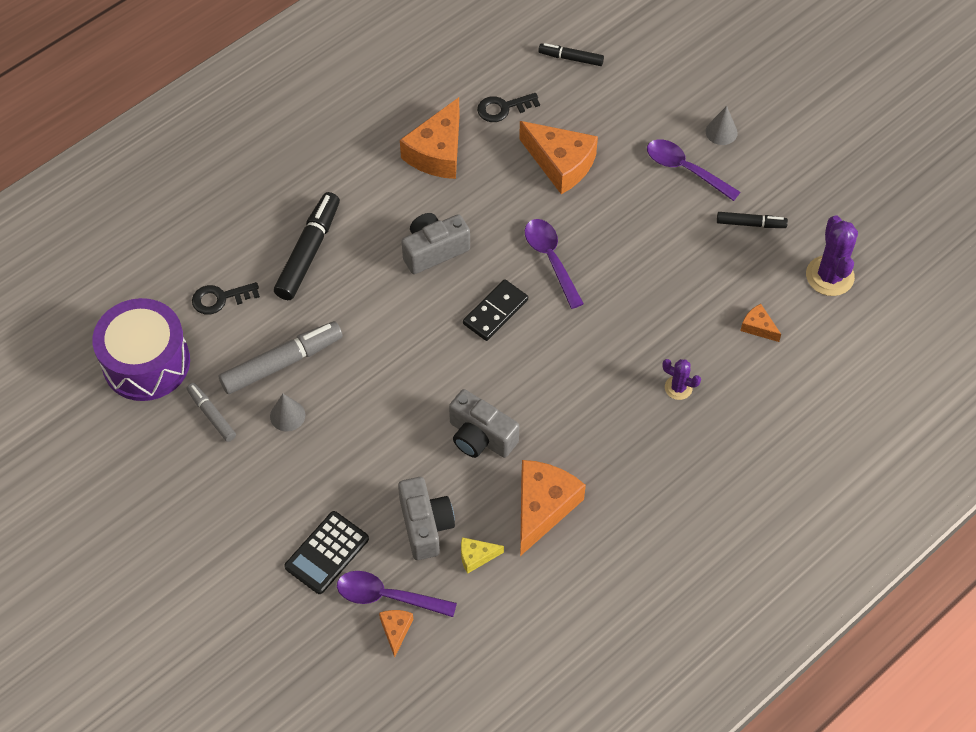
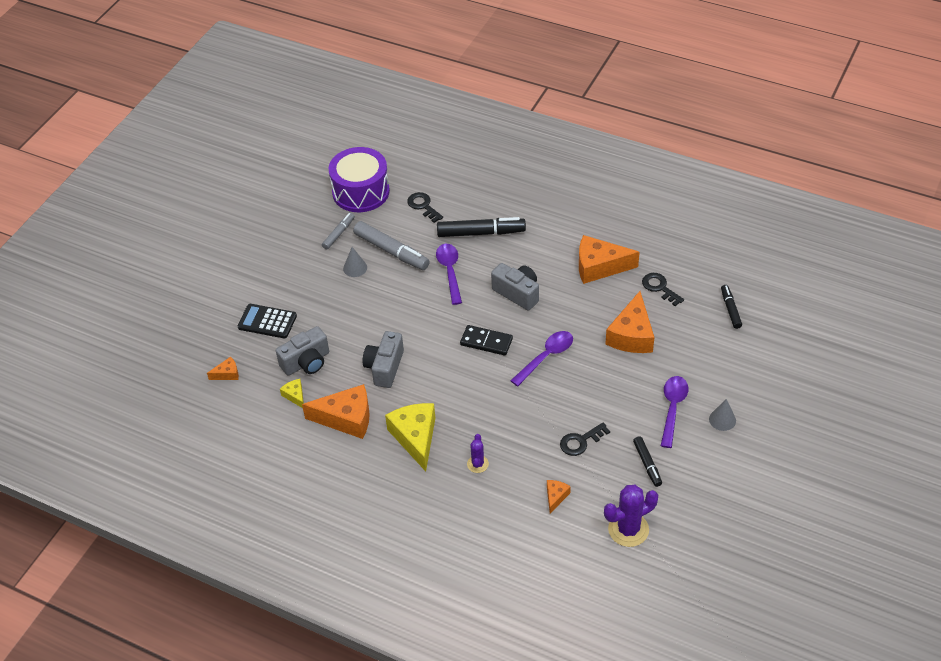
camera: 70 degrees right, 10 degrees down
(387, 596) = (249, 361): purple spoon -> purple spoon (450, 271)
(609, 440) = (415, 437): none -> yellow cheese
(691, 273) = (581, 441): none -> black key

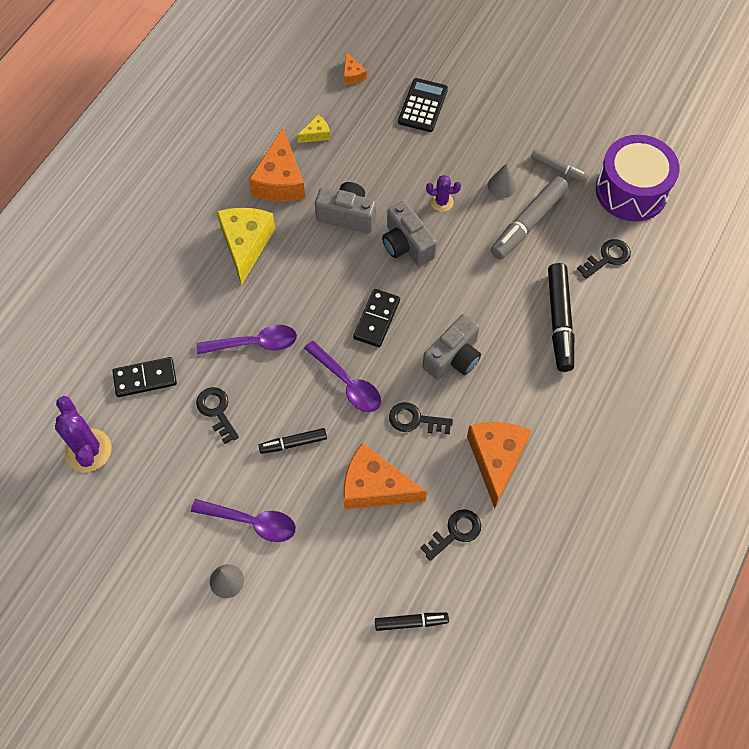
camera: 90 degrees right, 15 degrees up
(306, 362) = (361, 143): grey camera -> grey camera (406, 245)
(415, 437) = (246, 244): yellow cheese -> yellow cheese turned 75 degrees counterclockwise
(450, 271) = (493, 284): purple spoon -> purple spoon (255, 343)
(477, 464) = (201, 303): purple cactus -> purple cactus (441, 202)
(555, 497) = (145, 378): orange cheese -> black domino
(573, 314) = (415, 420): none -> black key
(647, 464) = (173, 481): black marker -> black marker (293, 443)

